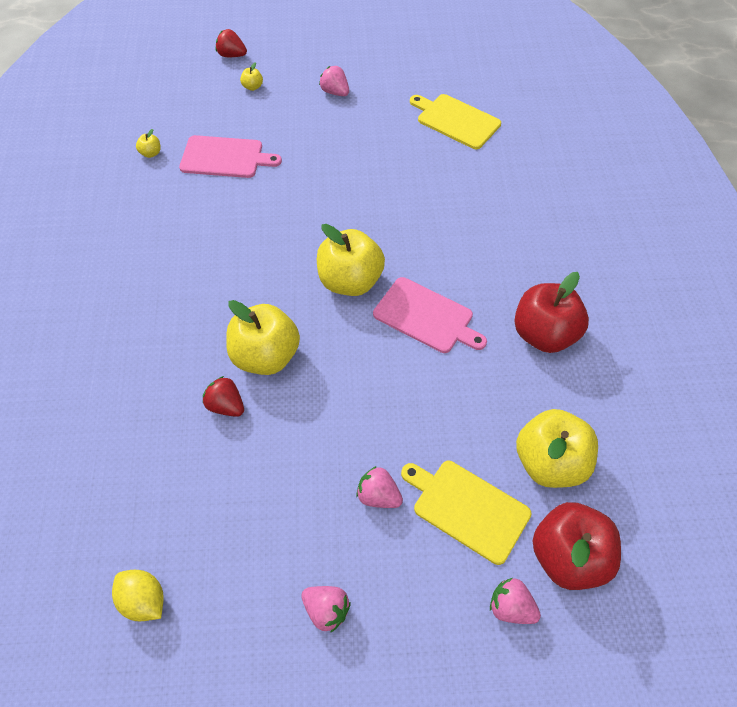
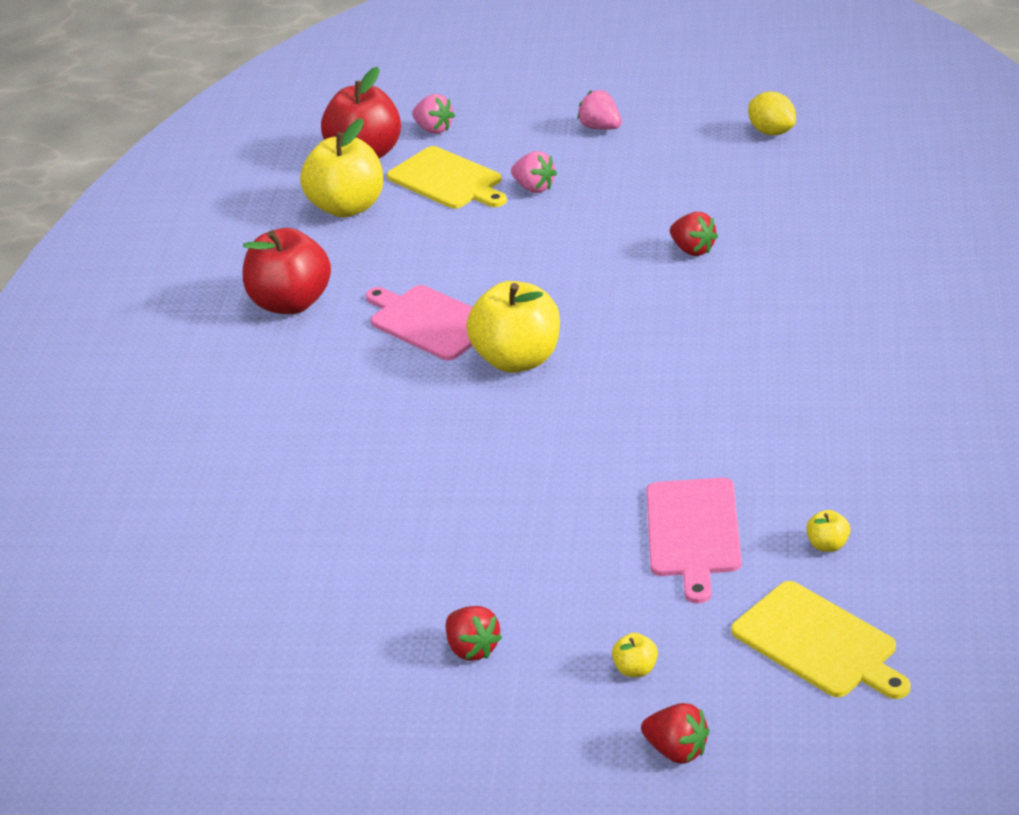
camera: 165 degrees left, 20 degrees down
(225, 157) = (693, 532): pink cutting board -> pink cutting board turned 105 degrees counterclockwise
(265, 356) = (643, 289): yellow apple -> none
(335, 92) = (473, 648): pink strawberry -> red strawberry
(456, 120) = (269, 580): yellow cutting board -> yellow cutting board (818, 643)

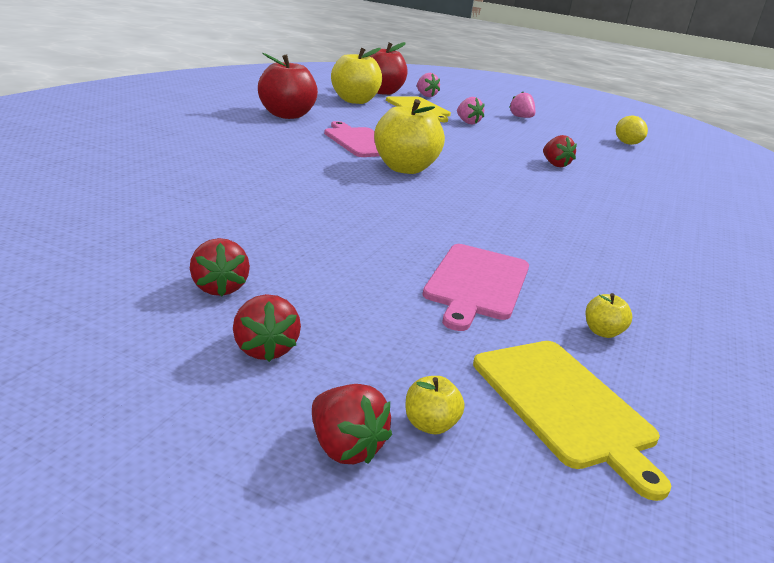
camera: 10 degrees right, 10 degrees down
(562, 695) = (265, 349): none -> red strawberry
(636, 669) = (355, 356): yellow apple -> yellow apple (430, 424)

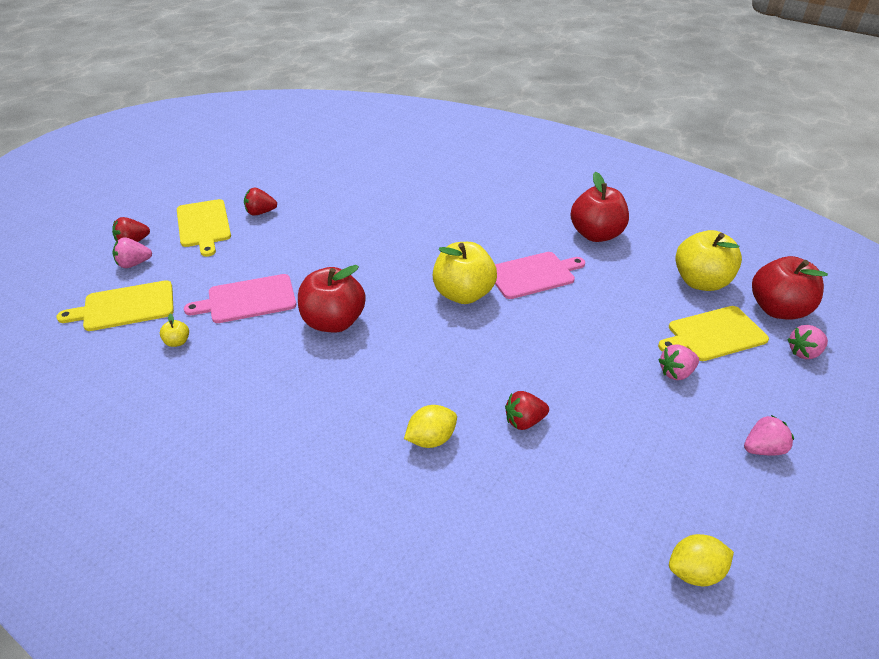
camera: 100 degrees right, 15 degrees up
(265, 349) = (203, 225): red strawberry -> yellow cutting board
(430, 424) = (134, 264): yellow apple -> pink strawberry
(476, 283) = (248, 299): pink cutting board -> pink cutting board turned 45 degrees counterclockwise
(487, 228) = (333, 322): none -> red apple
(605, 193) = (431, 439): none -> yellow lemon

